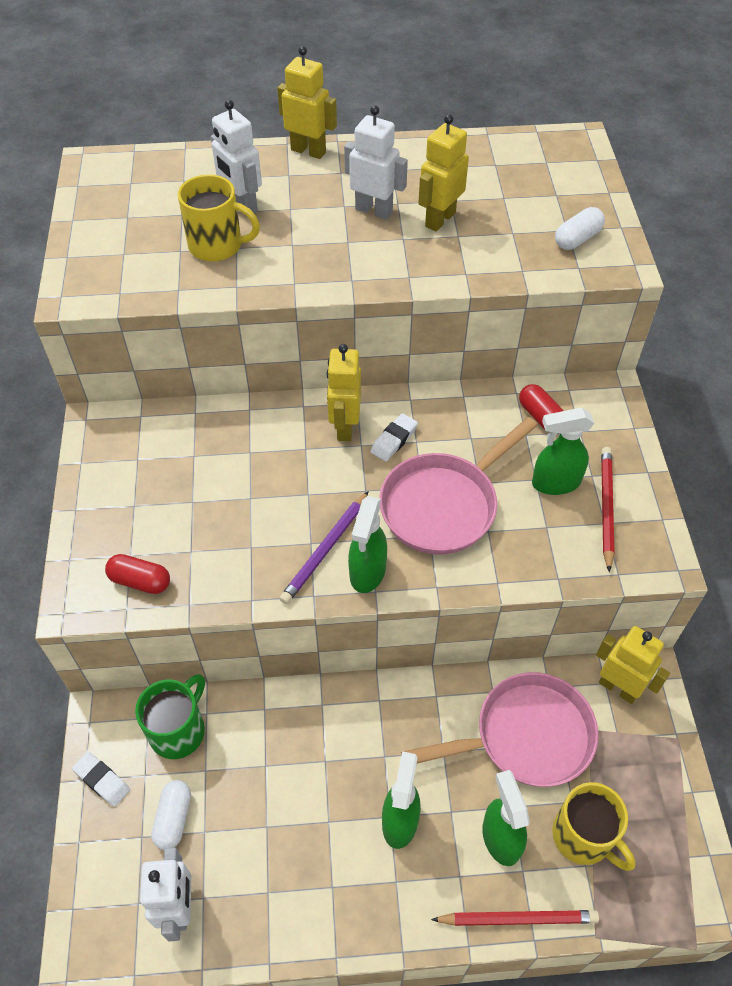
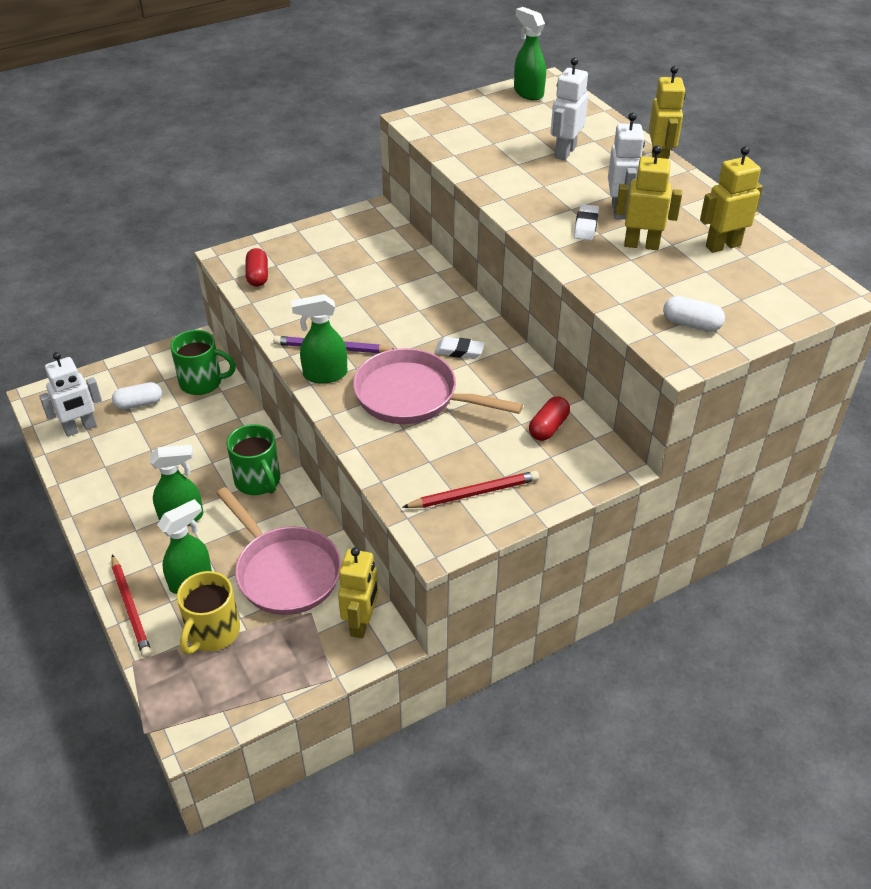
camera: 65 degrees right, 10 degrees down
(102, 780) = (152, 362): white eraser -> white eraser (586, 226)
(217, 246) = (512, 155): yellow mug -> none
(344, 427) = (454, 322): yellow robot -> yellow robot (722, 245)
(380, 720) = (258, 481): none -> green mug
(555, 483) = (479, 455): green spray bottle -> green spray bottle (528, 93)

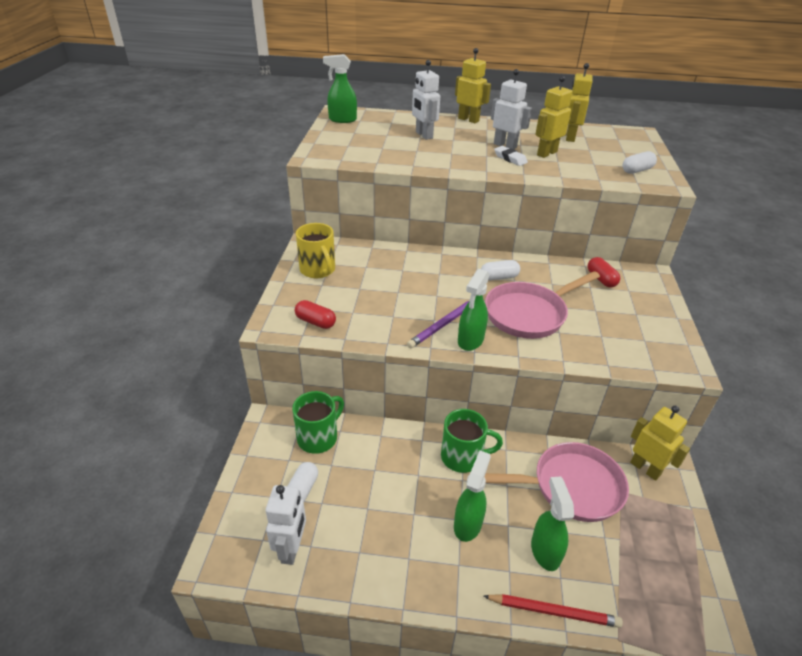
camera: 55 degrees left, 5 degrees down
(212, 633) = (612, 563): yellow mug -> yellow mug (318, 270)
(459, 351) = (499, 277): white eraser -> white capsule
(474, 493) = (646, 332): red pencil -> none

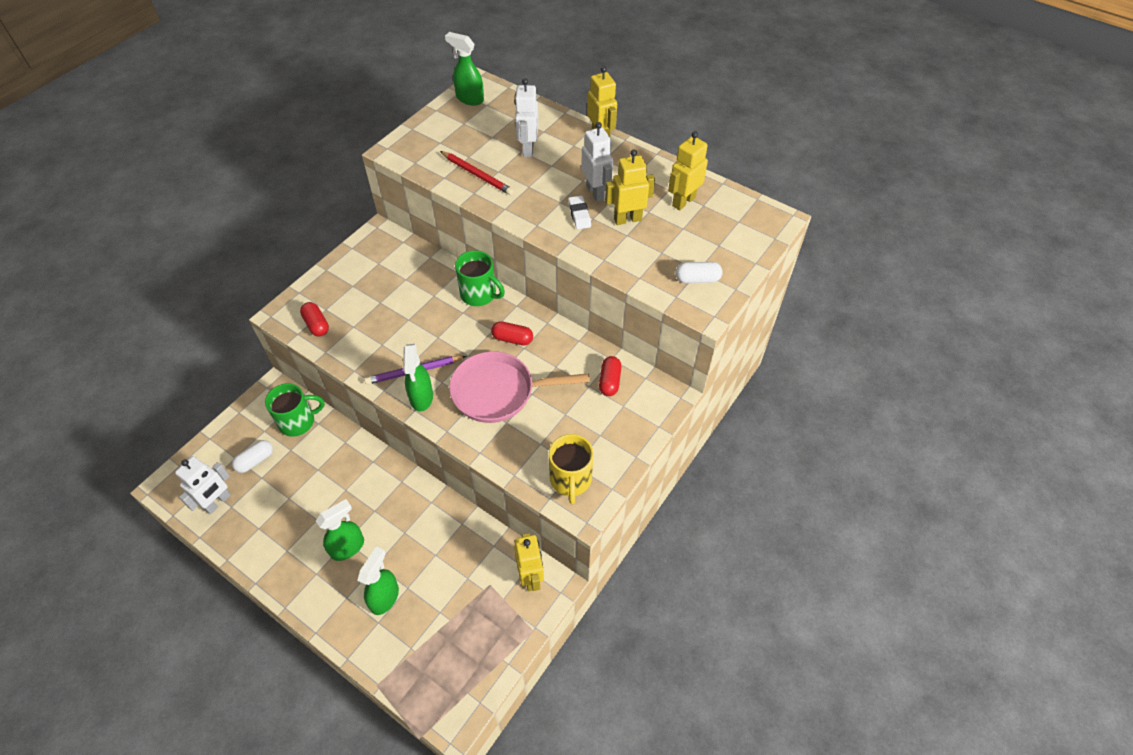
camera: 30 degrees right, 15 degrees up
(318, 270) = (362, 267): yellow mug -> yellow mug (570, 480)
(463, 457) = (391, 491): green mug -> green mug (479, 294)
(470, 340) = (421, 398): green spray bottle -> green spray bottle turned 60 degrees counterclockwise
(499, 277) = (512, 339): white capsule -> red capsule
(553, 611) = (350, 642): red pencil -> red pencil (477, 175)
(571, 487) = (453, 560): pink pan -> none

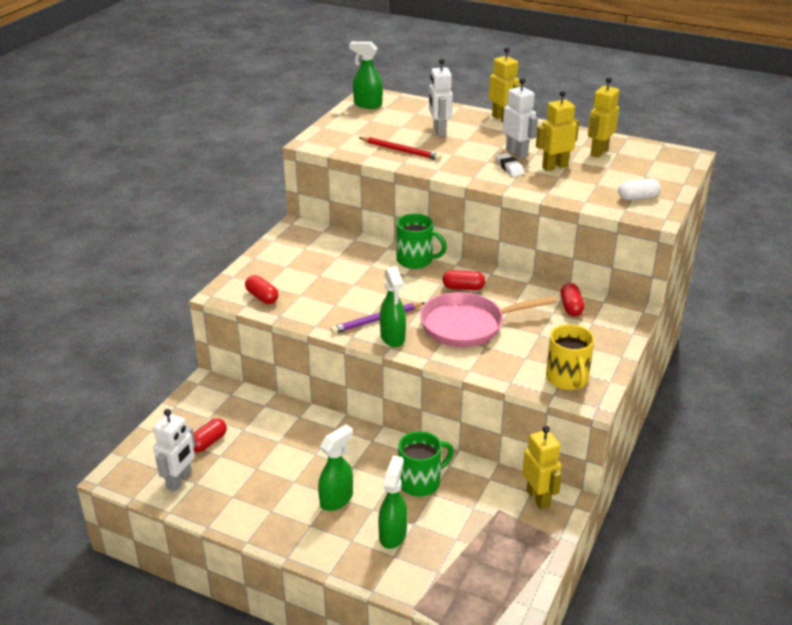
camera: 10 degrees left, 20 degrees down
(255, 460) = (208, 442): white capsule -> red capsule
(298, 421) = (243, 406): green mug -> green mug (421, 482)

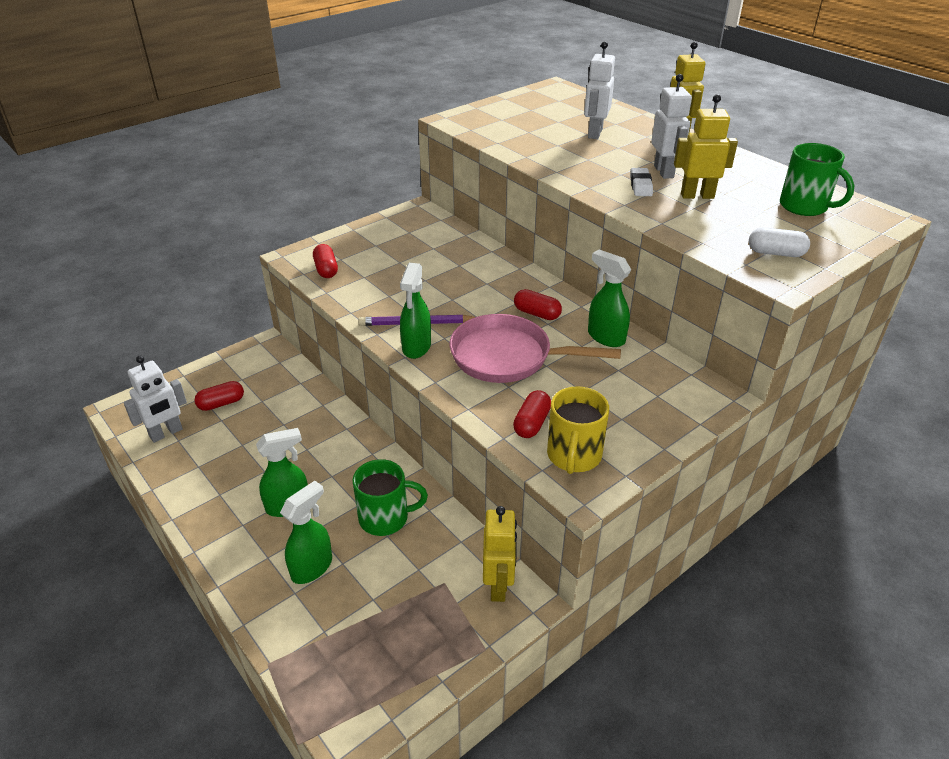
camera: 25 degrees right, 5 degrees up
(367, 105) = (542, 95): green spray bottle -> green spray bottle (605, 337)
(400, 151) = (533, 145): red pencil -> none
(416, 260) = (510, 271): green mug -> green mug (805, 207)
(571, 307) = (645, 370): red capsule -> red capsule (531, 423)
(599, 152) = (767, 190): yellow robot -> none

